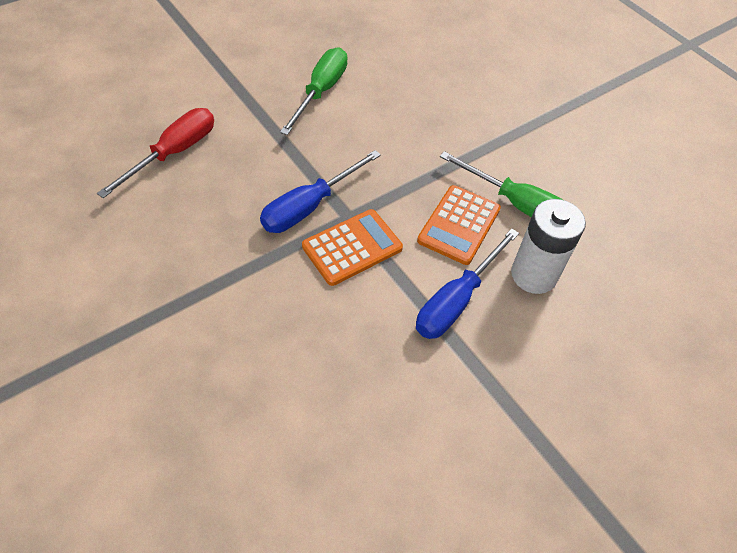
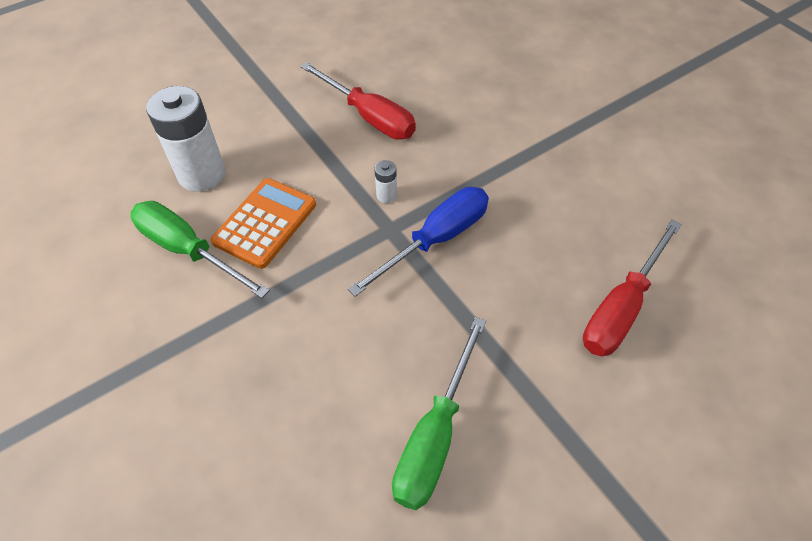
camera: 175 degrees left, 0 degrees up
(352, 248) = (386, 195): orange calculator -> white battery
(373, 343) = (369, 117): none -> red screwdriver
(456, 300) = (287, 150): blue screwdriver -> none

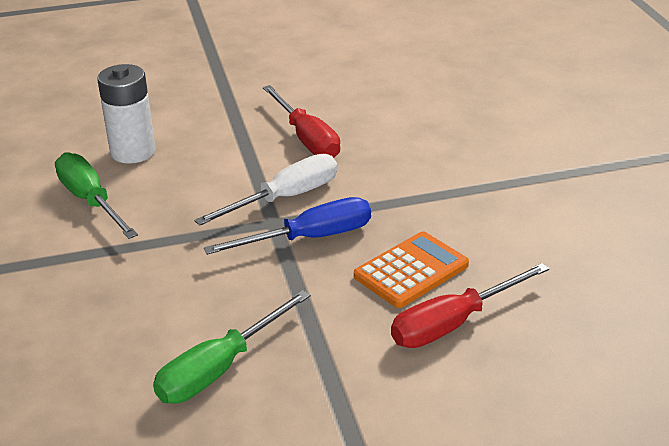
camera: 20 degrees right, 20 degrees down
(265, 223) = (166, 196): orange calculator -> orange calculator (411, 271)
(386, 195) = (285, 198): white battery -> white screwdriver

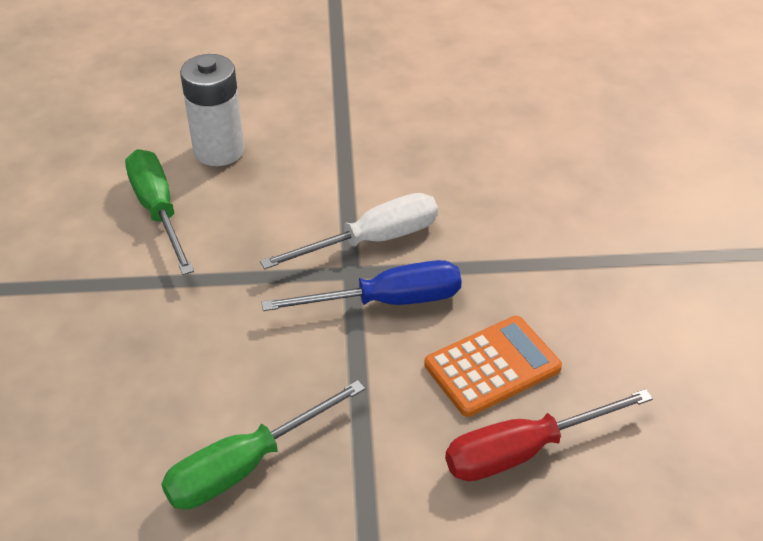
camera: 10 degrees right, 10 degrees up
(307, 139) = (415, 161): red screwdriver -> none

